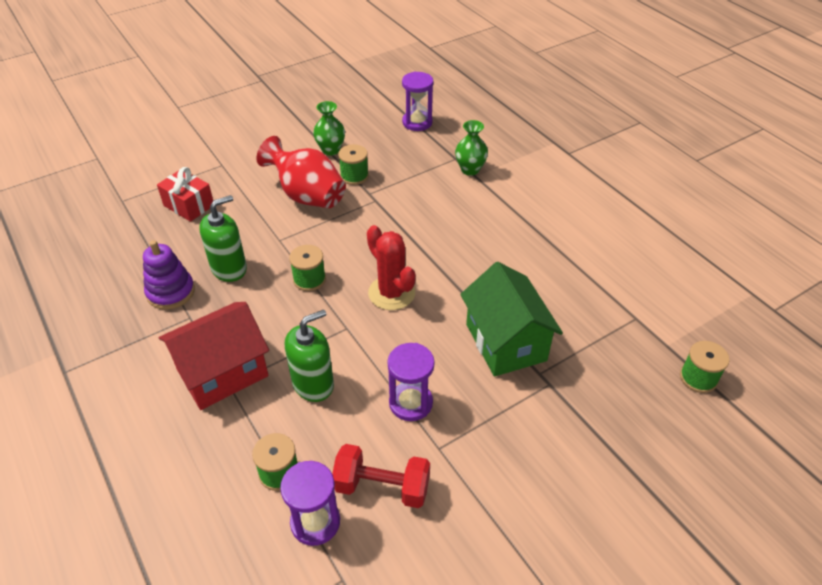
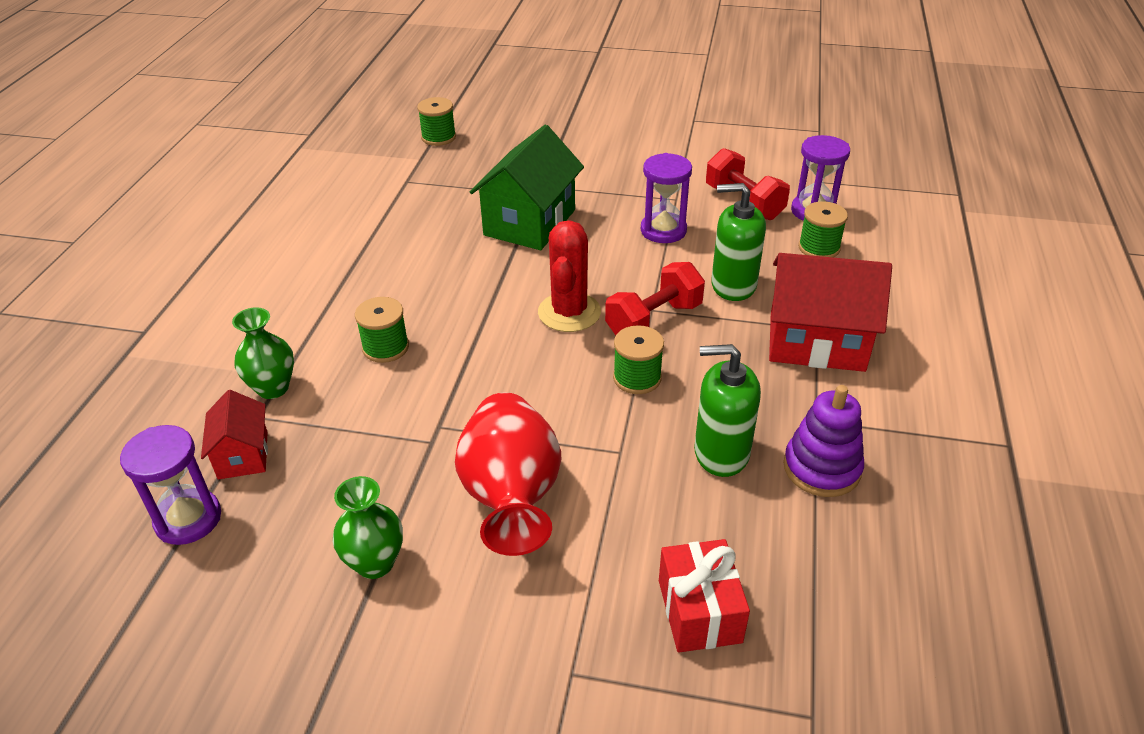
camera: 135 degrees left, 5 degrees down
(337, 320) = (654, 321): none -> red dumbbell
(354, 176) = (411, 484): green spool -> green spool (385, 347)
(435, 146) = (243, 455): none -> red house

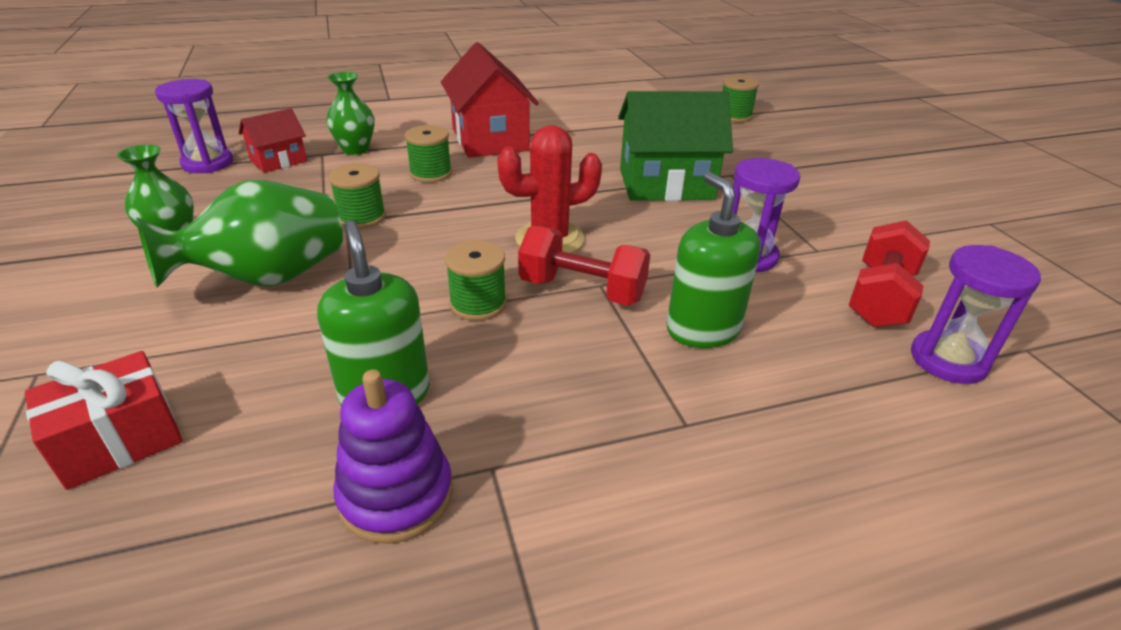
camera: 60 degrees right, 5 degrees down
(511, 497) = (268, 278): red vase -> green vase
(816, 342) = (656, 430): red house -> red house (490, 139)
(819, 248) = (869, 385): green spool -> green spool (362, 217)

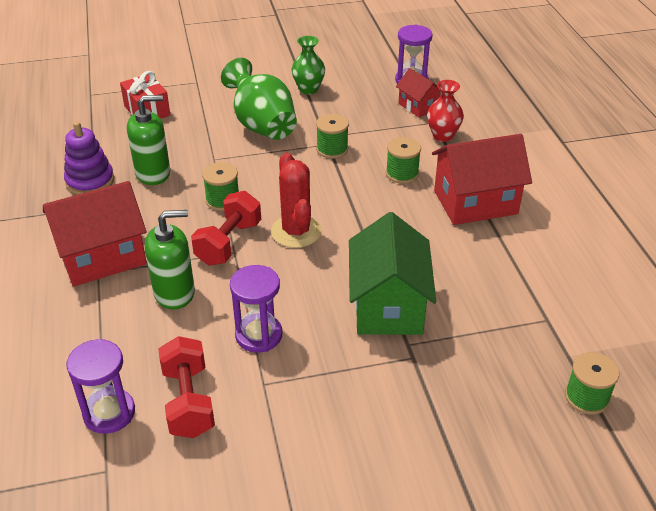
camera: 95 degrees right, 5 degrees up
(355, 150) = (443, 136): green vase -> red vase
(644, 425) = (102, 257): none -> red house
(880, 298) = (188, 401): red dumbbell -> red dumbbell turned 45 degrees clockwise

